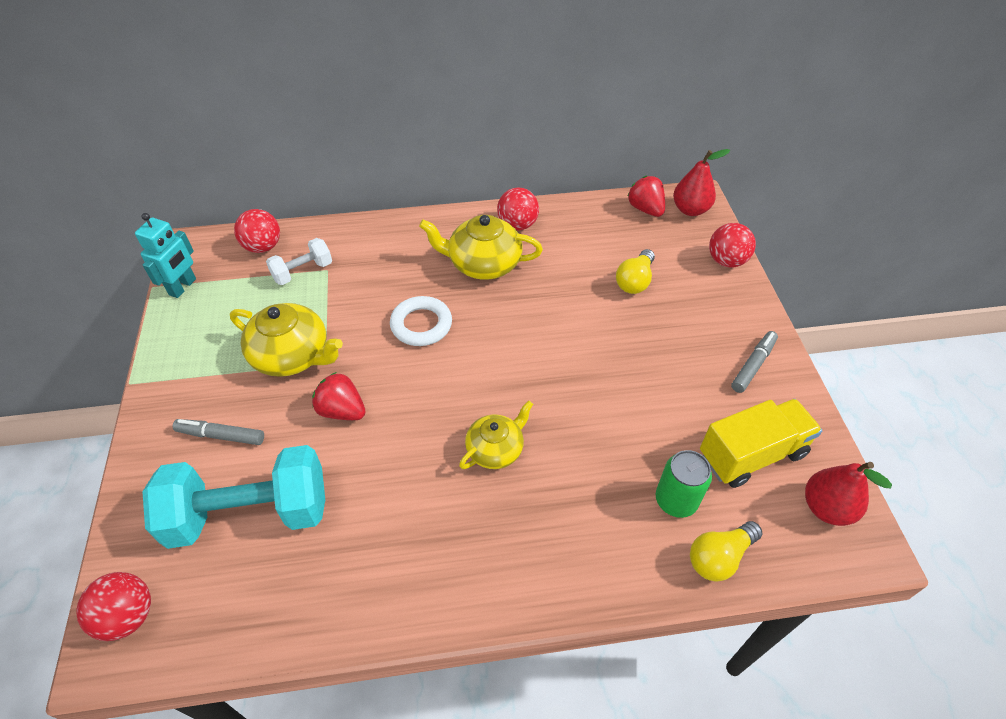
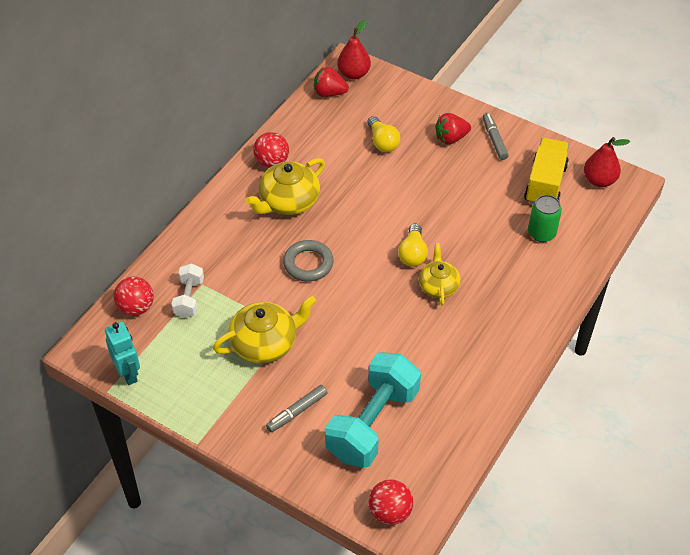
camera: 50 degrees left, 0 degrees up
(342, 410) = (338, 341): red strawberry -> red strawberry (451, 138)
(421, 325) = (308, 264): white ring -> grey ring
(719, 557) = (586, 240): yellow light bulb -> yellow light bulb (413, 253)
(726, 261) = (412, 91): red ball -> none

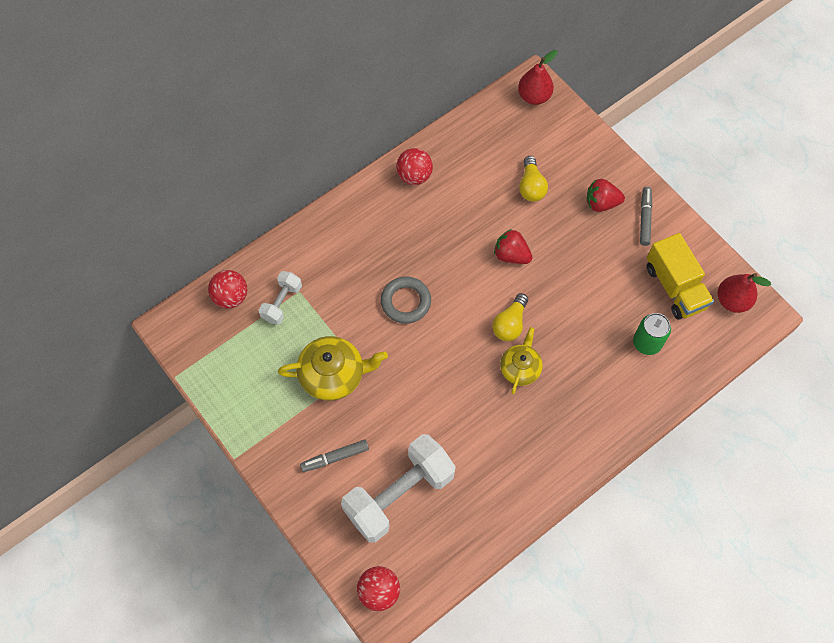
camera: 20 degrees right, 15 degrees up
(128, 373) = (200, 364): turquoise robot -> none
(288, 201) = (413, 226): yellow teapot -> none
(329, 93) = (501, 112): red strawberry -> red strawberry (511, 255)
(372, 423) = (399, 494): turquoise dumbbell -> white dumbbell
(545, 184) = (675, 287): yellow truck -> yellow truck turned 120 degrees clockwise

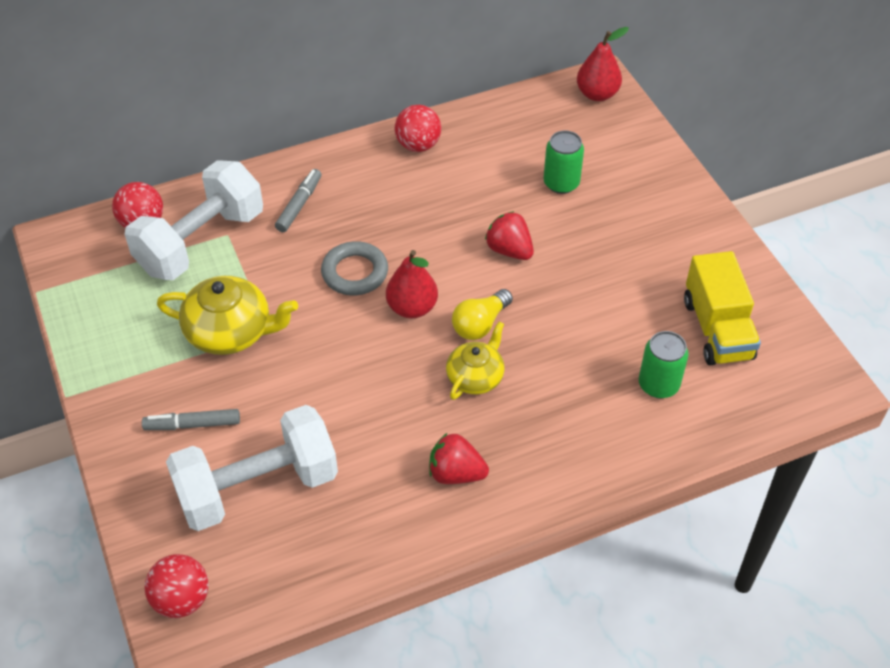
camera: 15 degrees right, 15 degrees down
(282, 303) = (201, 242): white dumbbell -> white dumbbell, size x2.01
(531, 186) = (561, 183): yellow light bulb -> green can
(601, 203) = (646, 218): red strawberry -> red strawberry (456, 473)
(644, 219) = (699, 246): grey marker -> grey marker (299, 205)
(732, 300) = (793, 361): red pear -> red pear (412, 308)

